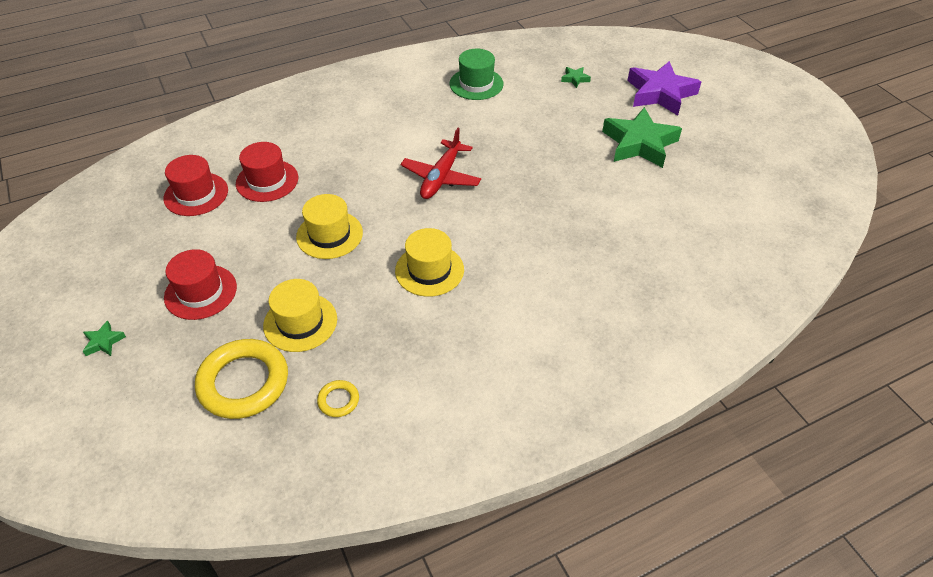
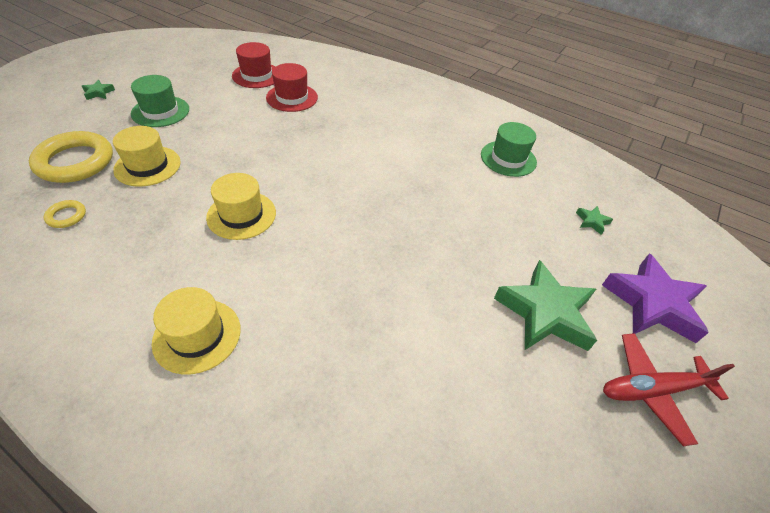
camera: 55 degrees right, 0 degrees up
(200, 292) = (160, 111): red hat -> green hat
(329, 235) = (252, 146): yellow hat -> yellow hat (197, 335)
(441, 177) = (364, 181): red plane -> red plane (652, 390)

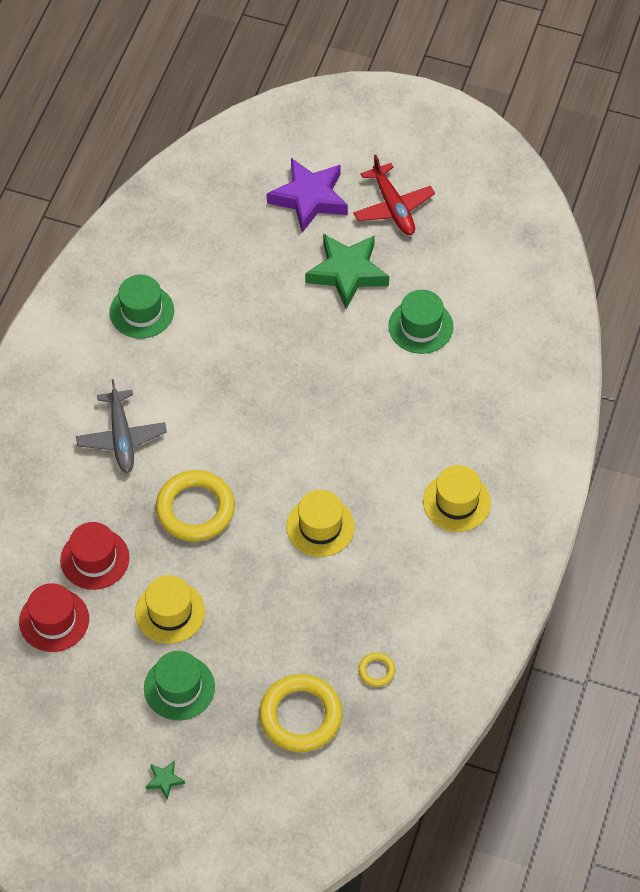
camera: 100 degrees left, 10 degrees up
(147, 166) = (281, 644): yellow hat -> yellow hat (170, 612)
(305, 148) = (195, 509): none -> yellow ring
(388, 127) = (121, 437): none -> grey plane
(458, 369) = (420, 326): none -> green hat
(592, 221) = (221, 236): green star -> none

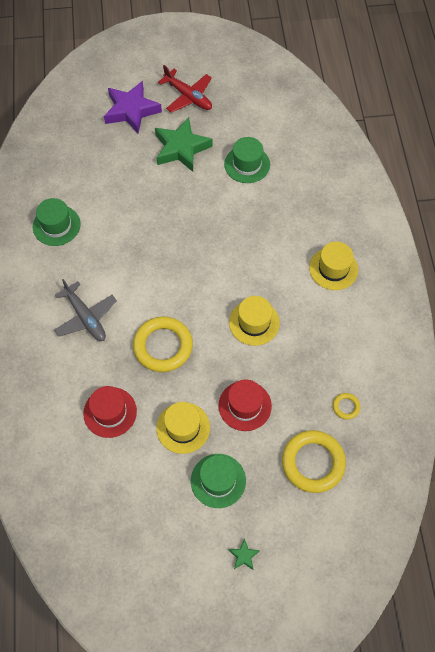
camera: 25 degrees left, 5 degrees up
(54, 620) = (103, 471): red hat -> red hat (245, 405)

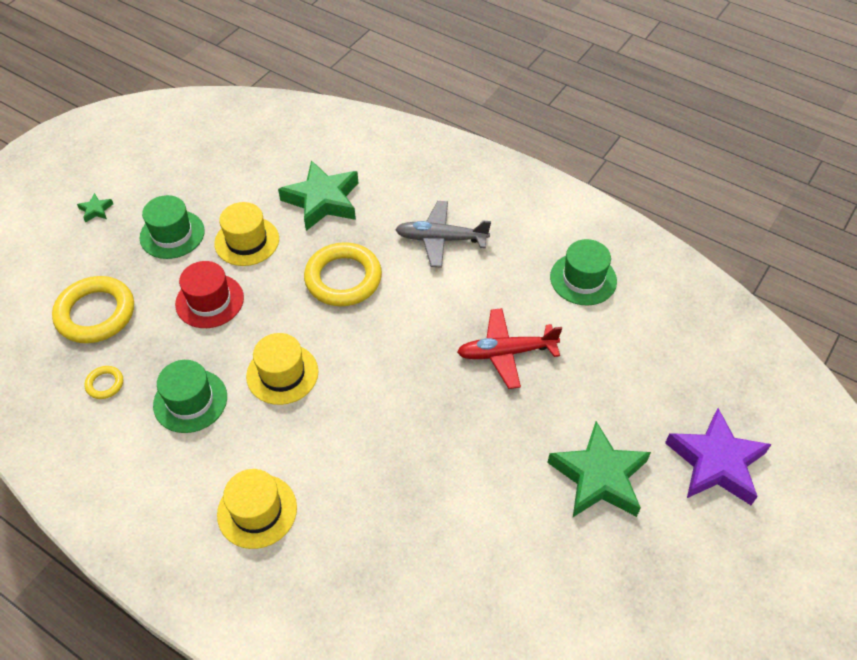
camera: 130 degrees right, 10 degrees down
(110, 412) = (322, 201): red hat -> green star
(188, 96) = (693, 554): red plane -> red plane (506, 352)
(247, 164) = (505, 538): green hat -> green hat (190, 401)

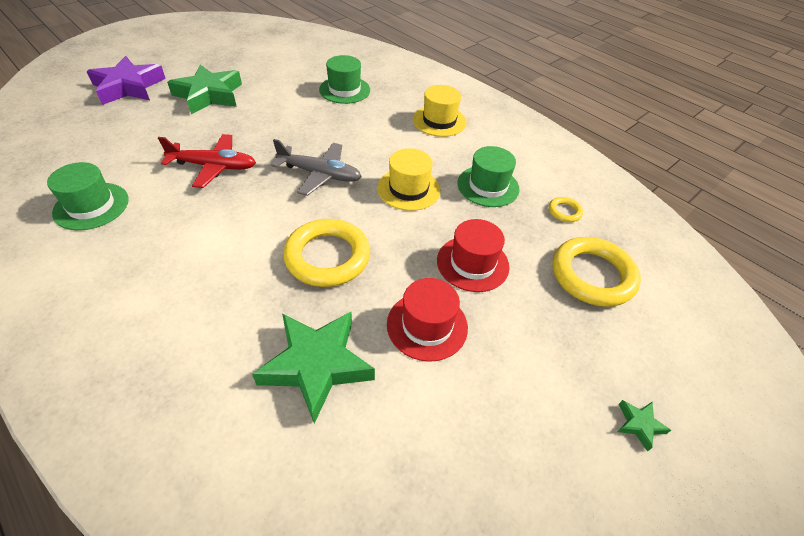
camera: 170 degrees left, 5 degrees down
(172, 234) = (522, 357): green hat -> green hat (344, 90)
(247, 241) = (427, 325): yellow hat -> red hat
(441, 239) = (199, 277): grey plane -> grey plane (320, 174)

